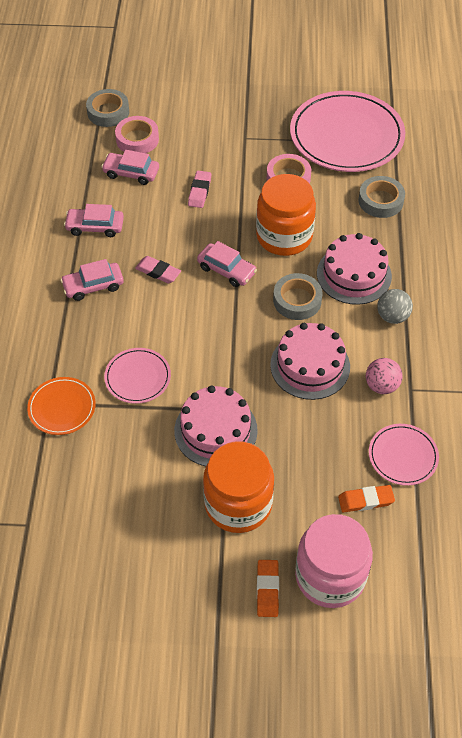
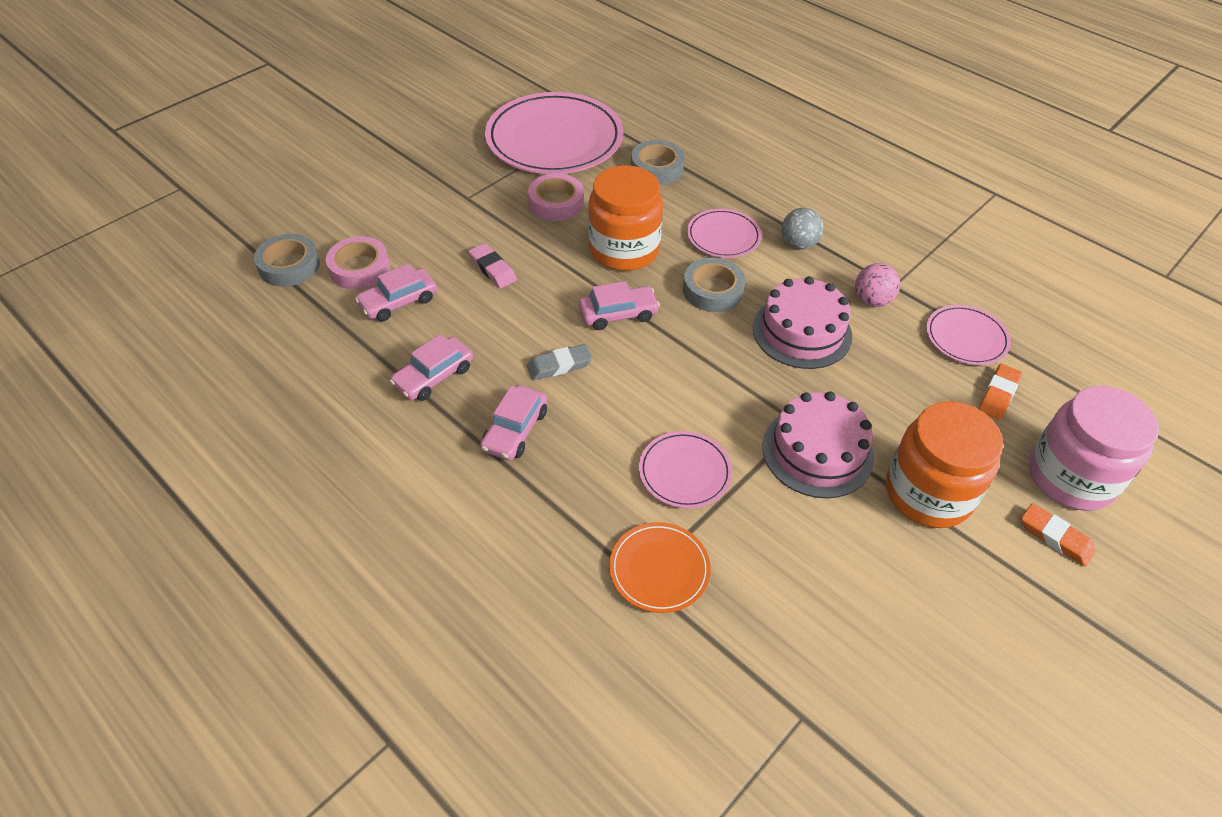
camera: 50 degrees left, 5 degrees down
(158, 272) = (559, 365): pink eraser -> grey eraser
(354, 274) = (723, 236): pink cake -> pink plate

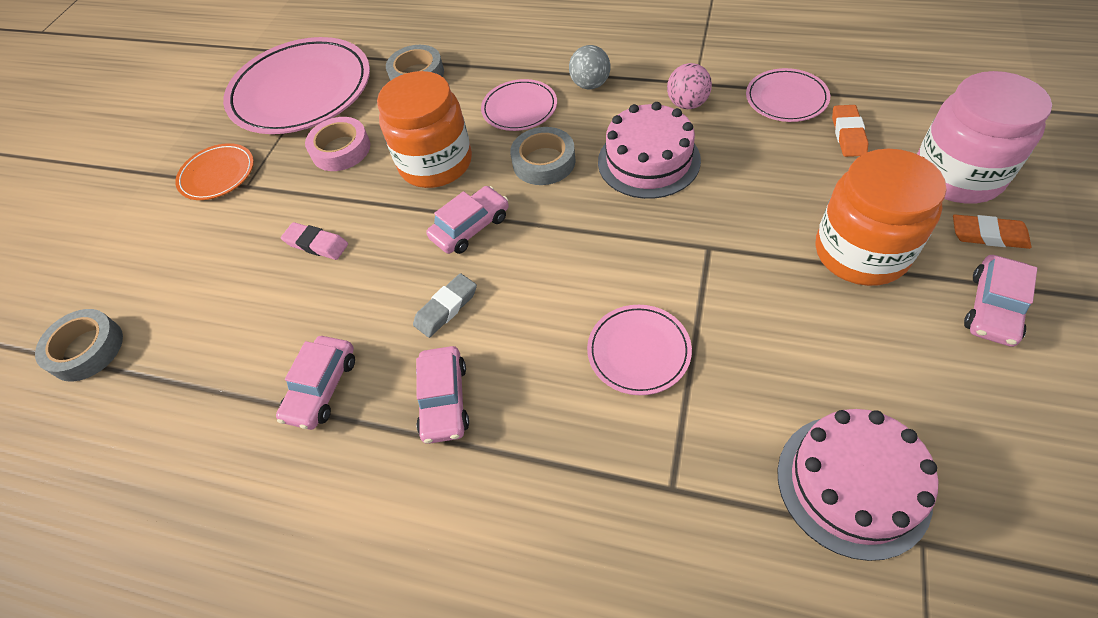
camera: 20 degrees left, 5 degrees up
(360, 269) = (171, 313): pink tape -> none
(398, 301) = (235, 327): pink car -> pink car (993, 308)
(659, 569) = (684, 467): orange plate -> orange plate (217, 174)
(817, 451) = (741, 265): pink cake -> pink cake (852, 484)

